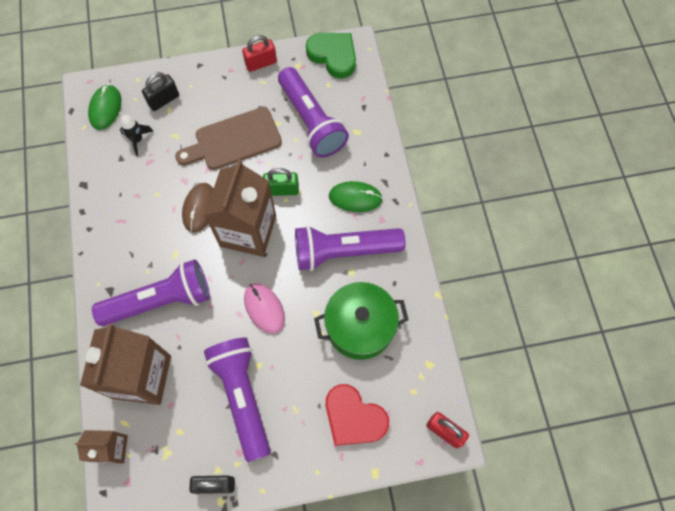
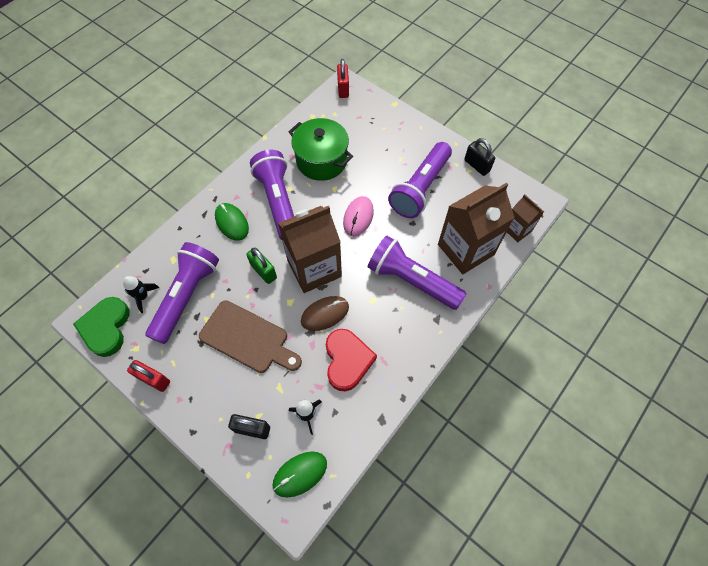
camera: 130 degrees left, 5 degrees down
(339, 92) = (143, 296): none -> black rocket
(344, 251) = (278, 202): purple flashlight -> purple flashlight turned 150 degrees counterclockwise
(353, 417) = (376, 130): red heart -> red heart (347, 360)

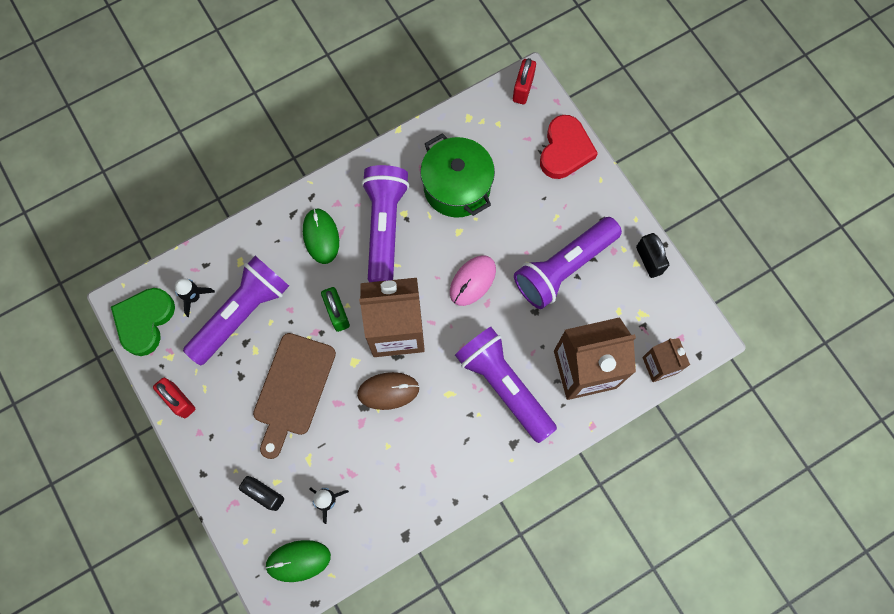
camera: 20 degrees right, 10 degrees up
(247, 338) = (293, 389): brown cutting board -> brown cutting board turned 60 degrees clockwise
(347, 360) = (393, 455): red heart -> red heart (565, 150)

